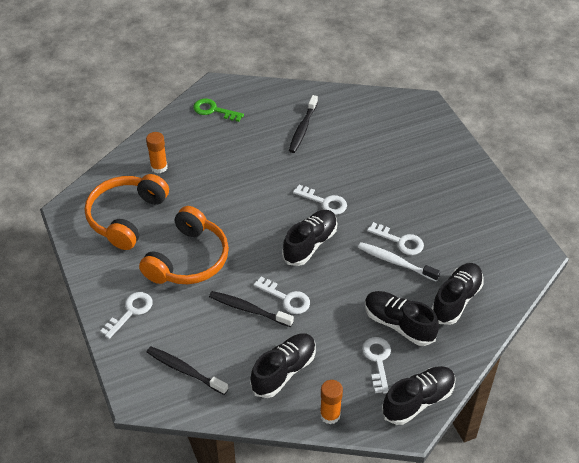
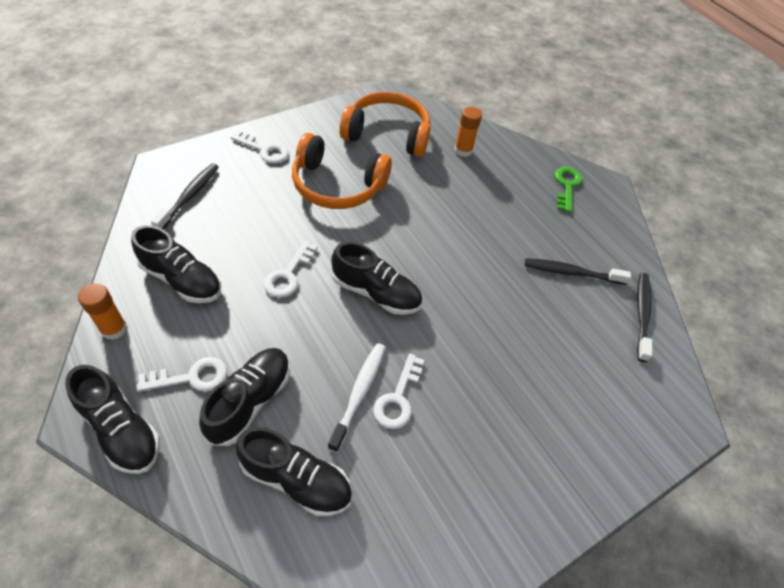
camera: 75 degrees right, 5 degrees up
(249, 309) = (270, 241): black toothbrush -> black toothbrush (642, 315)
(324, 202) = (449, 304): white key -> none

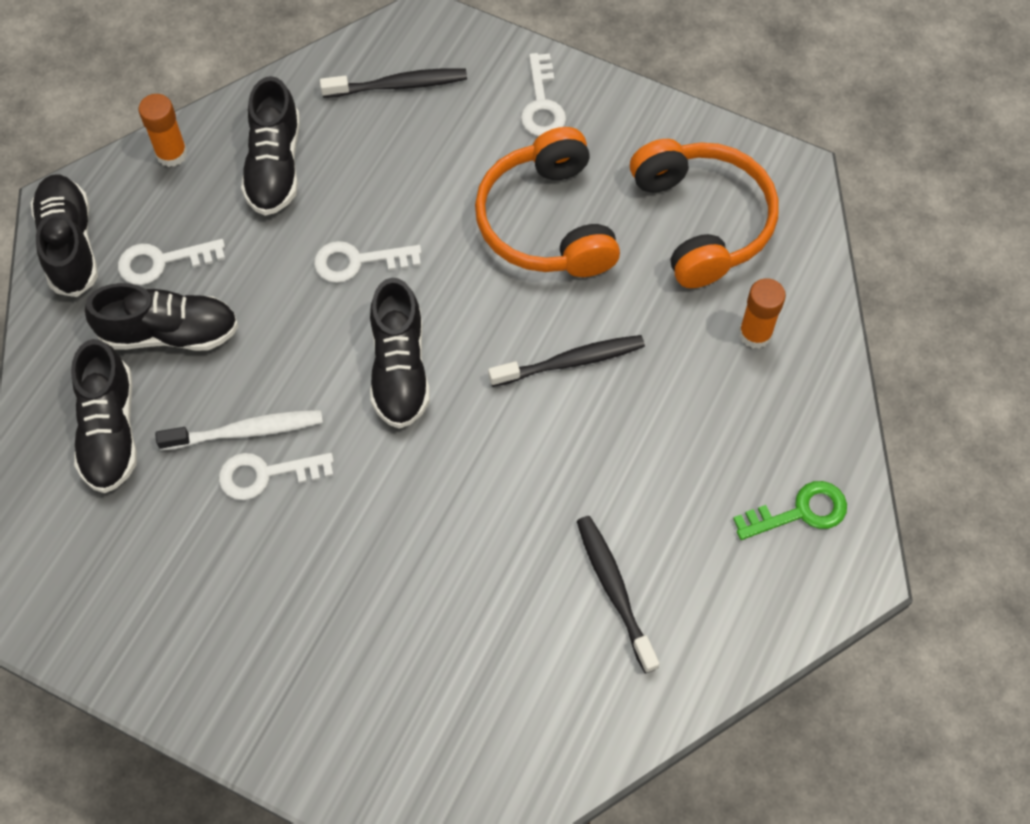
camera: 65 degrees right, 10 degrees up
(121, 429) = (70, 245): black shoe -> black shoe turned 150 degrees clockwise
(191, 377) = (162, 262): white key -> white key turned 120 degrees clockwise
(642, 315) = (603, 717): black toothbrush -> black toothbrush (570, 362)

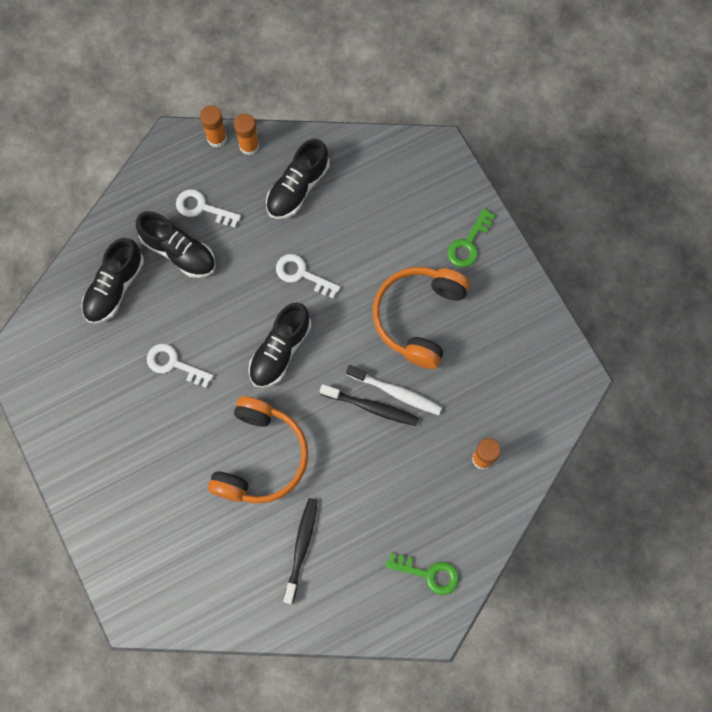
camera: 35 degrees right, 10 degrees up
(70, 245) = (163, 167): black shoe -> none
(120, 169) = (217, 138): none -> orange glue stick
(245, 431) = (180, 333): white toothbrush -> white toothbrush (396, 392)
(398, 85) = (397, 180): black toothbrush -> none
(542, 104) = (468, 243): white key -> green key
(702, 221) = (504, 373): orange headphones -> orange headphones (260, 457)

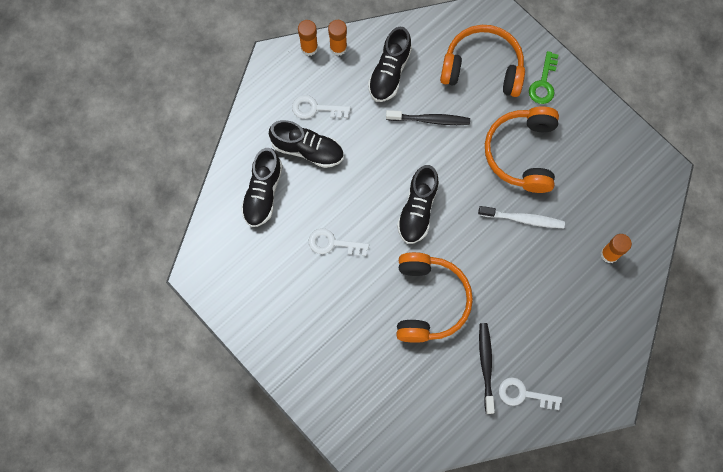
camera: 15 degrees left, 0 degrees up
(302, 274) = (415, 142): white key -> white key (523, 394)
(371, 407) = (506, 236): black toothbrush -> black toothbrush (429, 120)
(404, 209) = (482, 68): none -> orange headphones
(429, 574) = (596, 359): green key -> none

